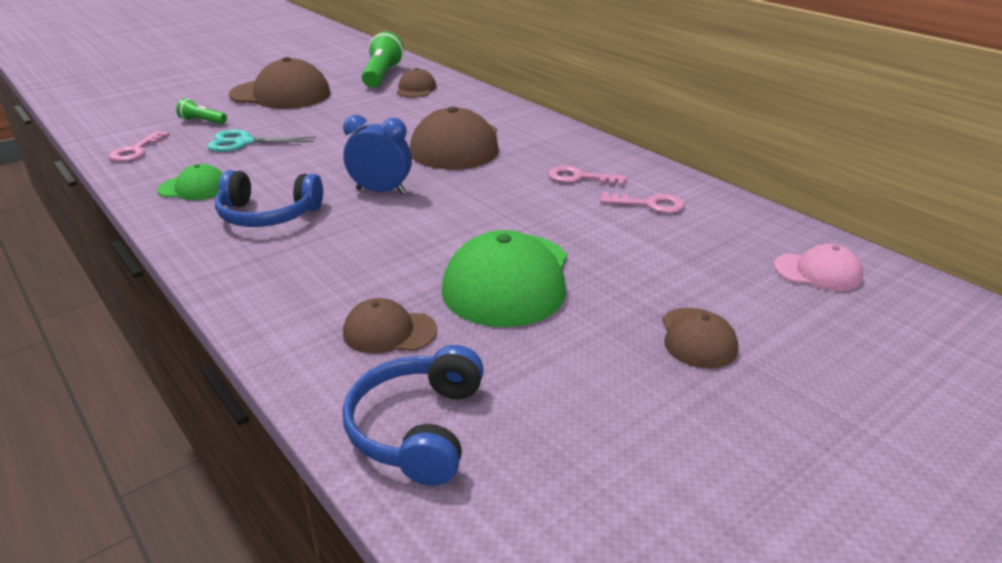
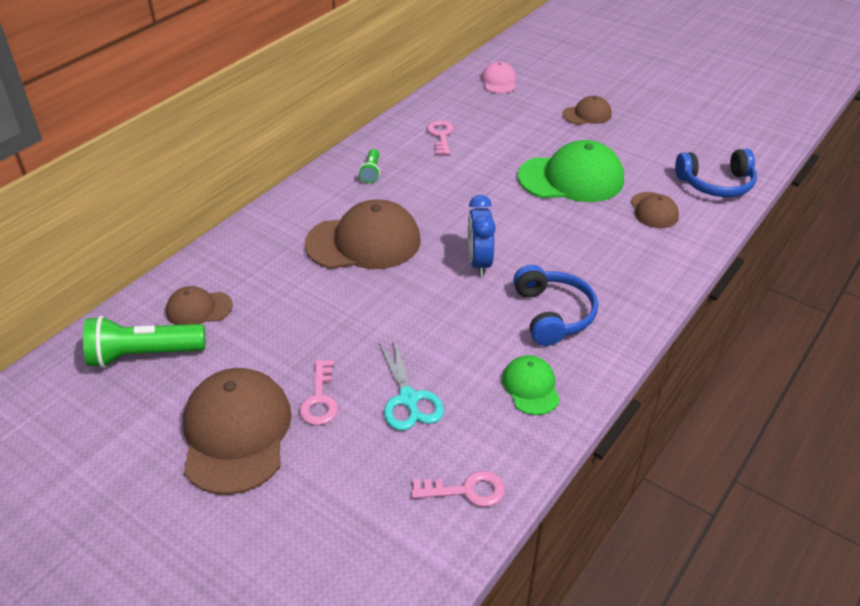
camera: 105 degrees left, 10 degrees up
(202, 121) = (356, 472): green flashlight -> green flashlight (371, 172)
(580, 178) = (408, 168): pink key -> pink key (320, 399)

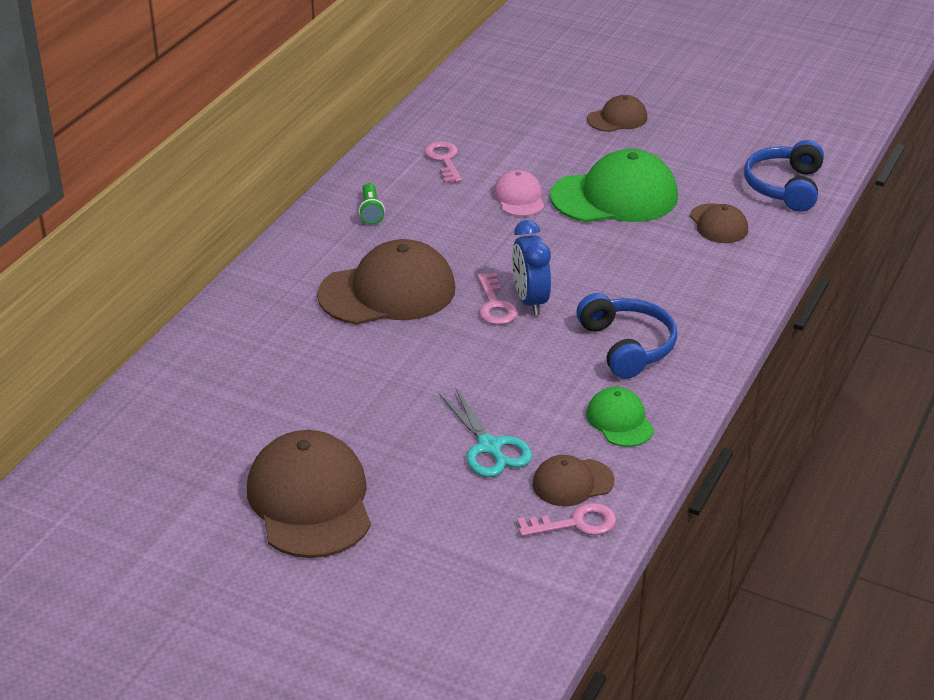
camera: 10 degrees left, 5 degrees down
(144, 355) = (172, 437): green flashlight -> none
(199, 309) = (217, 383): brown cap -> brown cap (572, 482)
(320, 399) = (391, 458): pink key -> pink key (495, 305)
(499, 81) = (498, 86): pink cap -> pink cap (519, 198)
(716, 184) = (785, 187): blue headphones -> blue headphones turned 120 degrees clockwise

